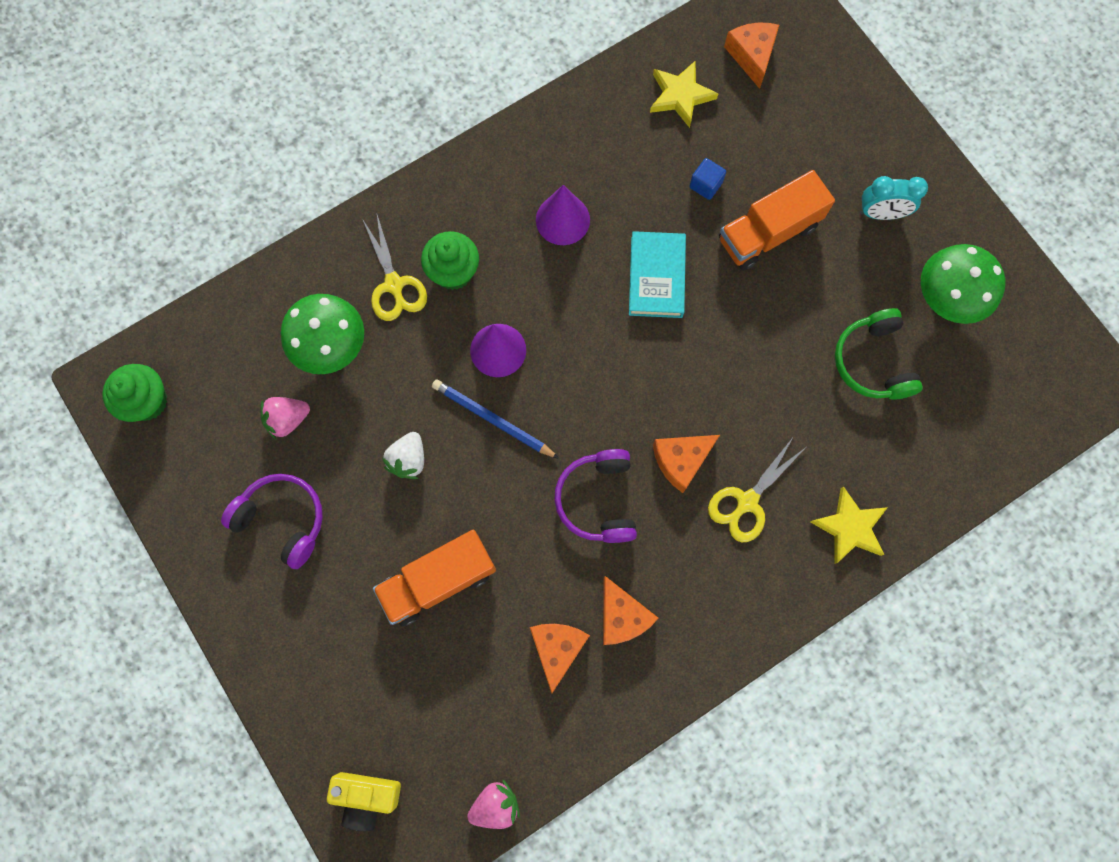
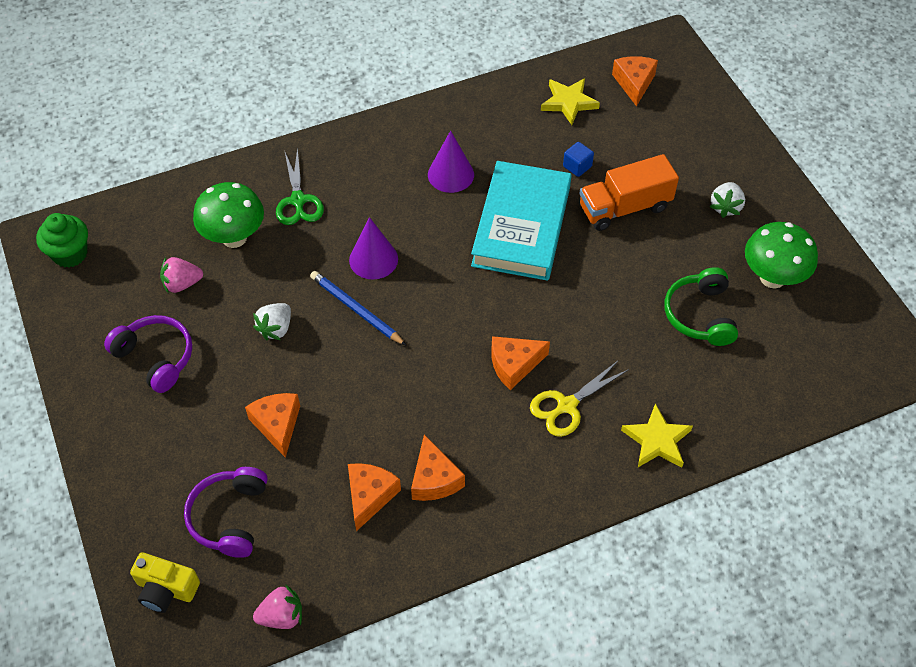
camera: 10 degrees right, 20 degrees down
(394, 284) = (298, 200): yellow scissors -> green scissors
(438, 581) = (277, 425): orange truck -> orange cheese
(453, 272) = (350, 198): green cupcake -> none
(598, 500) = (433, 384): purple headphones -> purple headphones (229, 517)
(656, 277) = (521, 226): turquoise book -> turquoise book, size x1.67
(881, 213) = (725, 207): turquoise clock -> white strawberry

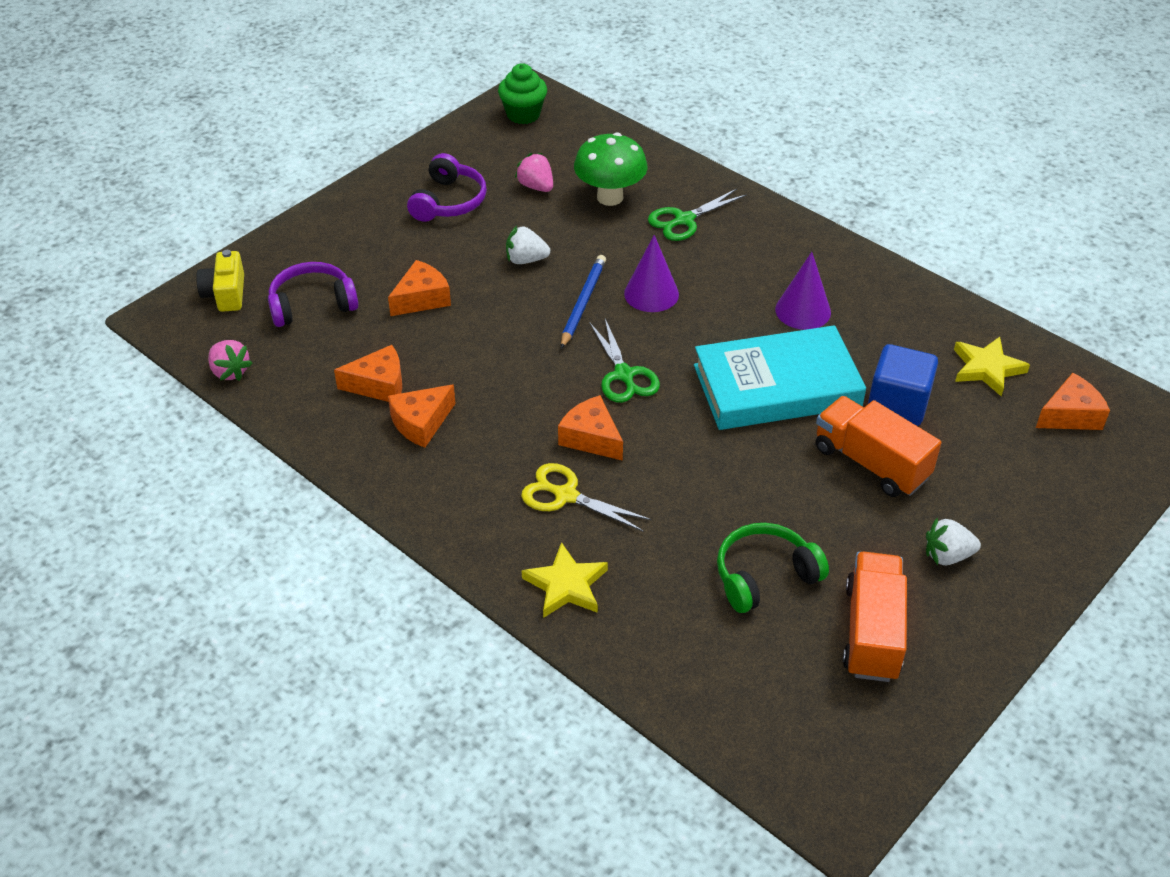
camera: 65 degrees right, 10 degrees down
(456, 315) = (624, 375): none -> green scissors
(577, 166) = (897, 404): blue cube -> blue cube, size x1.94
(772, 278) = (871, 632): green mushroom -> orange truck

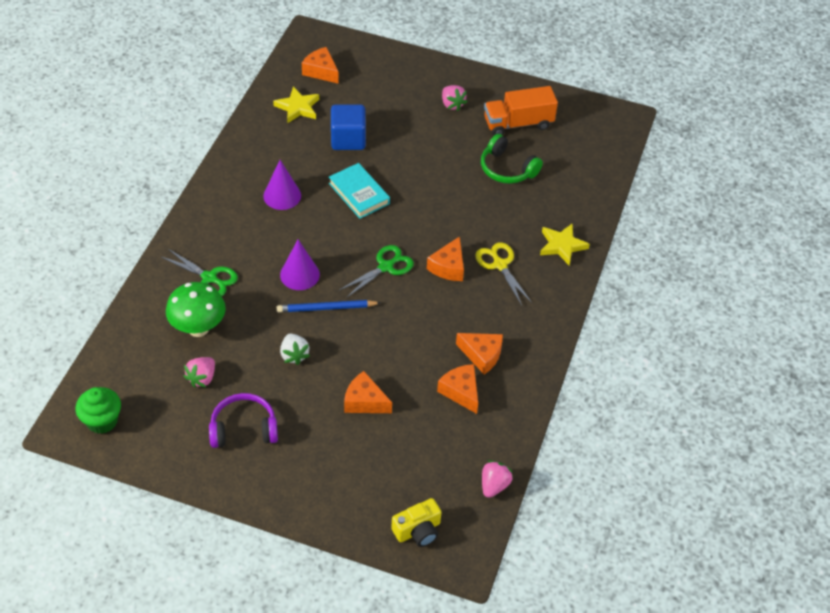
camera: 115 degrees left, 5 degrees up
(312, 304) = (402, 467): purple headphones -> none
(566, 495) = (500, 265): yellow scissors -> yellow scissors turned 150 degrees clockwise
(776, 386) = (359, 193): turquoise book -> turquoise book, size x0.60
(871, 463) = (401, 143): orange truck -> none
(947, 555) = (452, 104): white strawberry -> pink strawberry

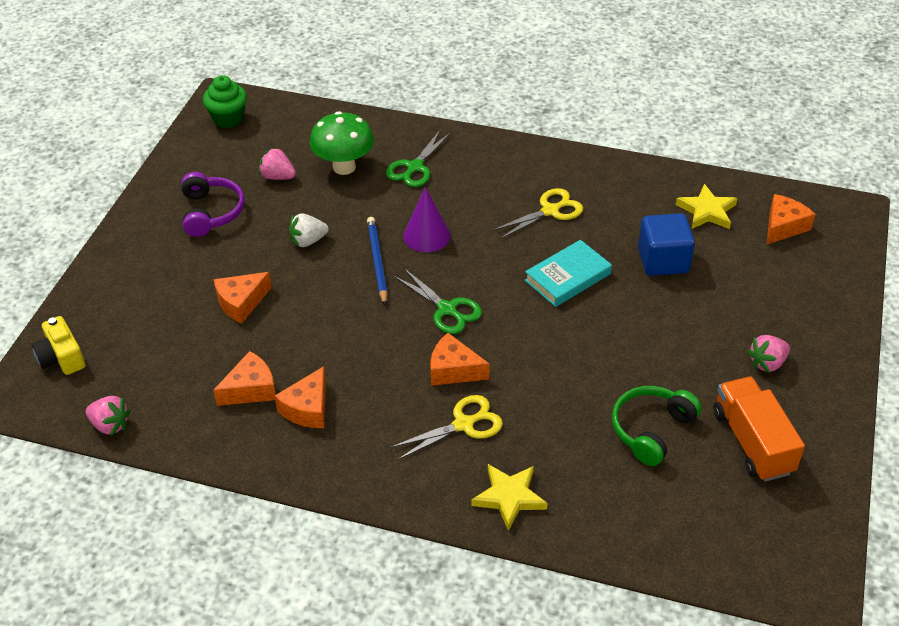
camera: 90 degrees right, 5 degrees down
(282, 195) = (550, 211): purple cone -> yellow scissors
(364, 401) = (241, 303): orange cheese -> orange cheese turned 150 degrees counterclockwise

